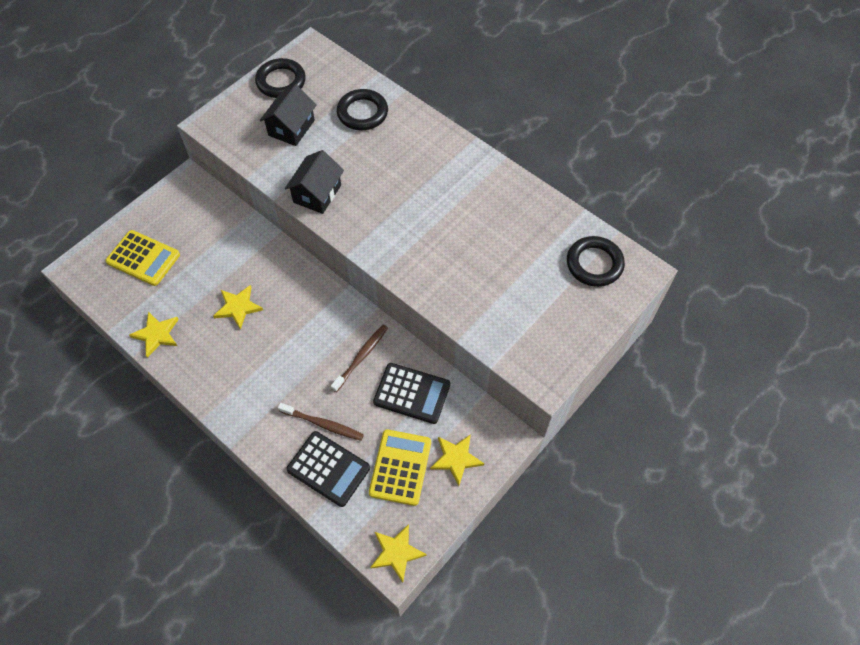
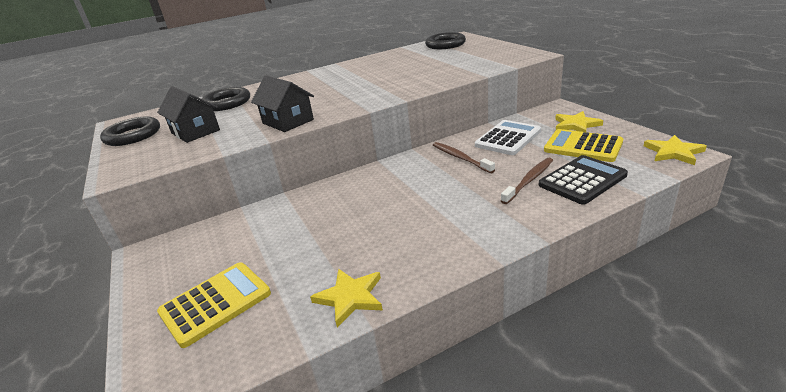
camera: 65 degrees left, 30 degrees down
(238, 307) = (356, 225): yellow star -> none
(412, 393) = (508, 138): black calculator -> white calculator

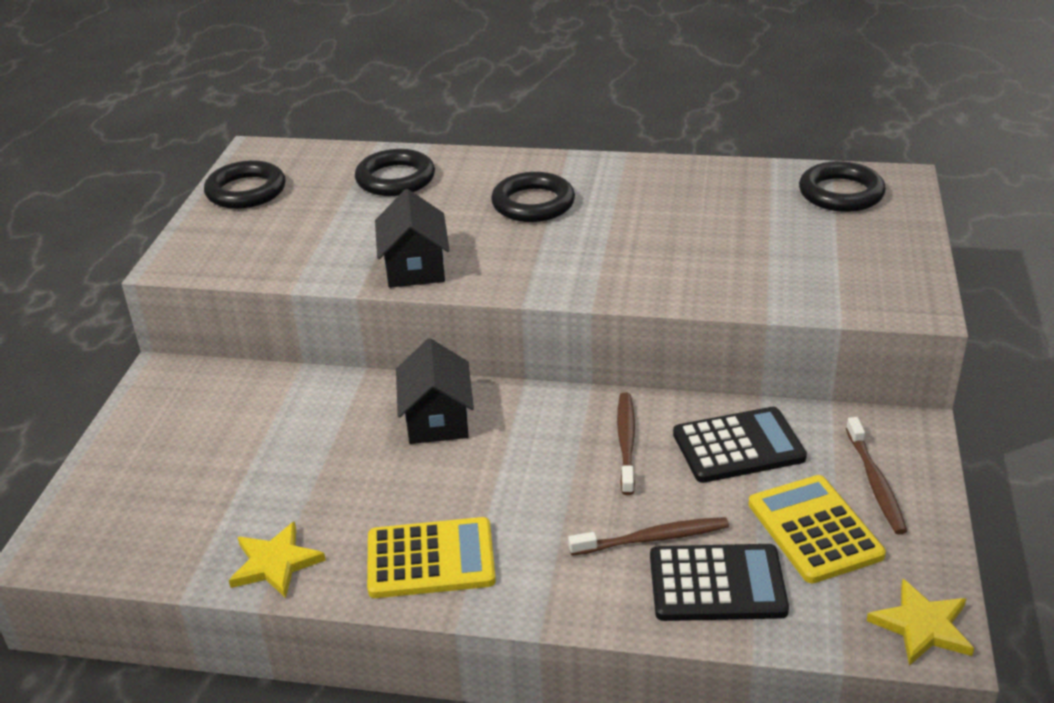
camera: 35 degrees right, 5 degrees up
(195, 131) = (308, 224): black house -> black house (437, 419)
(215, 303) = (166, 486): yellow calculator -> yellow calculator (430, 559)
(317, 86) = (533, 203): none -> black ring
(508, 138) = (738, 446): white calculator -> black calculator
(576, 125) = (875, 483): yellow star -> brown toothbrush

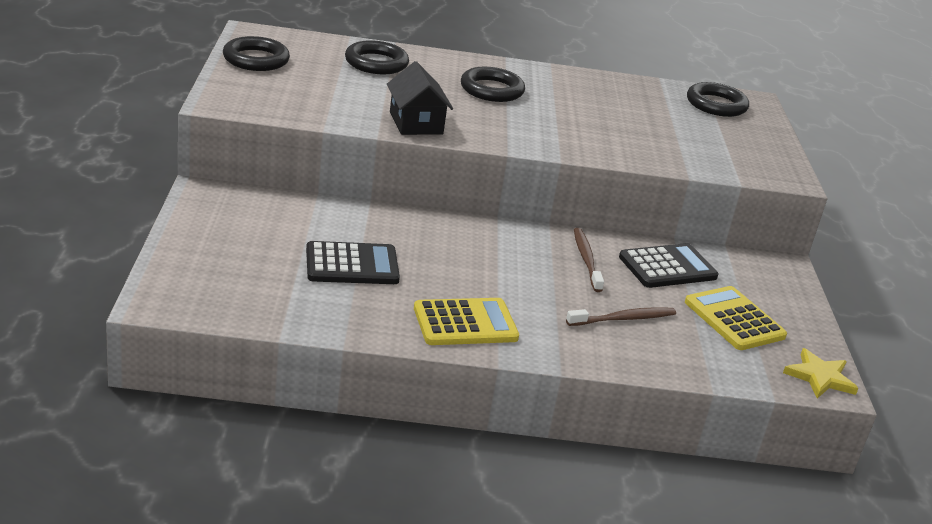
camera: 15 degrees left, 5 degrees down
(275, 563) = (346, 320): yellow star -> none
(437, 419) = (439, 236): black house -> none
(717, 584) = (676, 348): black calculator -> black calculator (352, 265)
(875, 483) = (768, 294): brown toothbrush -> none

